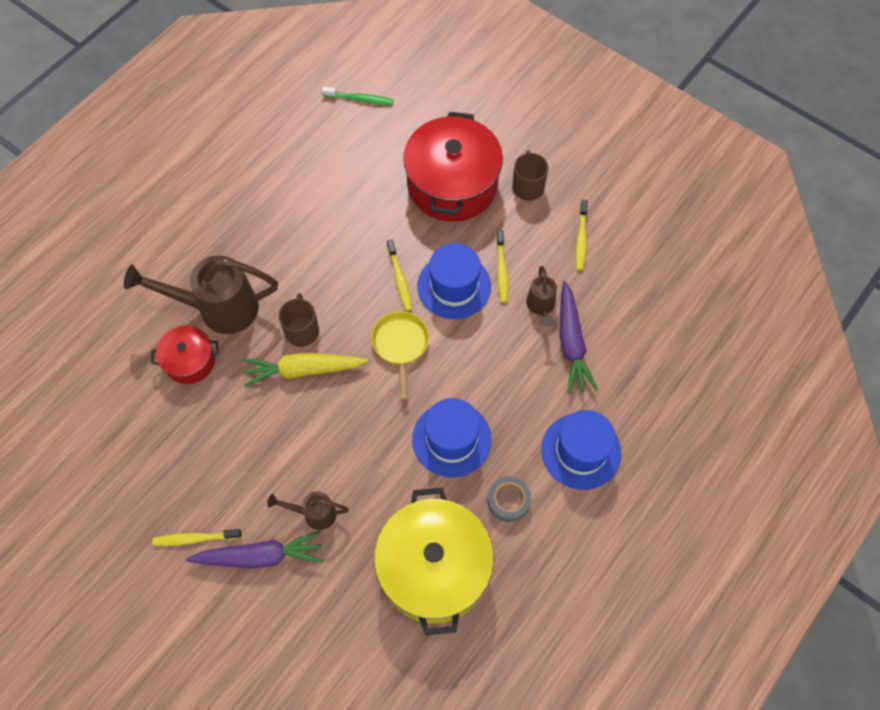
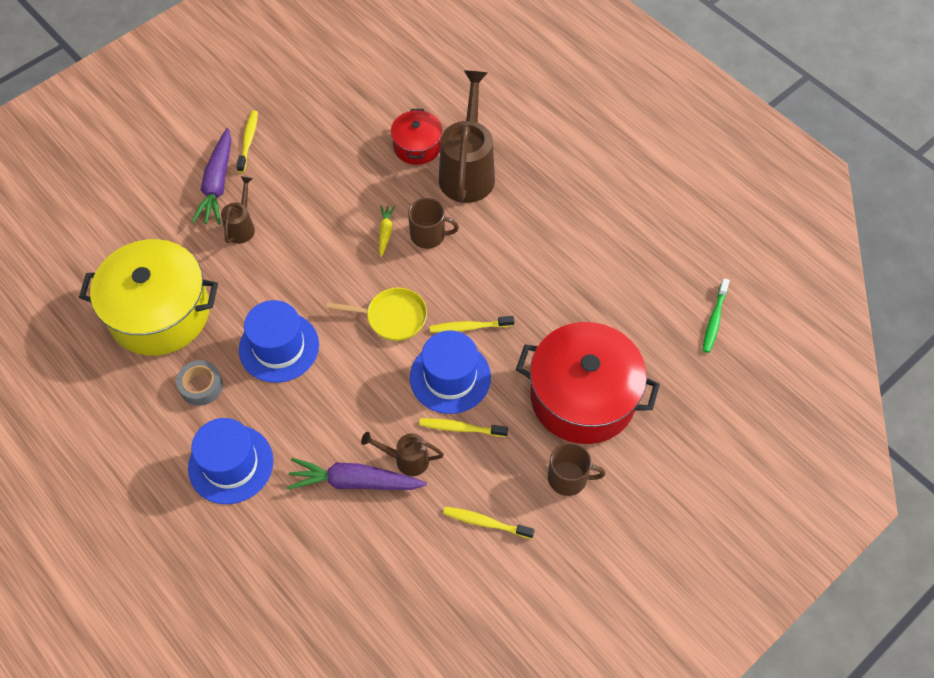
camera: 100 degrees right, 5 degrees down
(304, 370) = (385, 232): yellow carrot -> yellow carrot, size x0.51

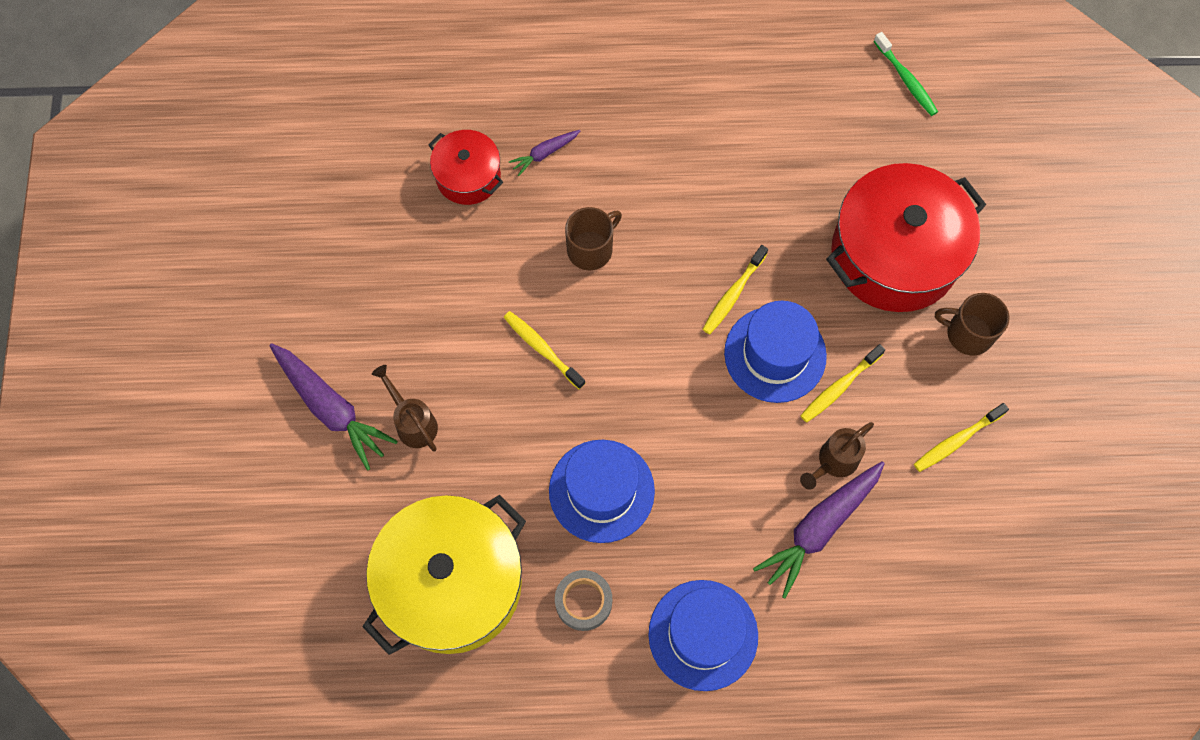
camera: 50 degrees left, 10 degrees up
(248, 141) = (301, 336): yellow toothbrush -> yellow toothbrush (542, 349)
(385, 232) = (550, 287): yellow carrot -> none
(392, 317) = (660, 356): yellow pan -> none
(468, 171) = (545, 153): brown watering can -> purple carrot
(568, 478) = (968, 333): brown mug -> brown mug turned 120 degrees counterclockwise

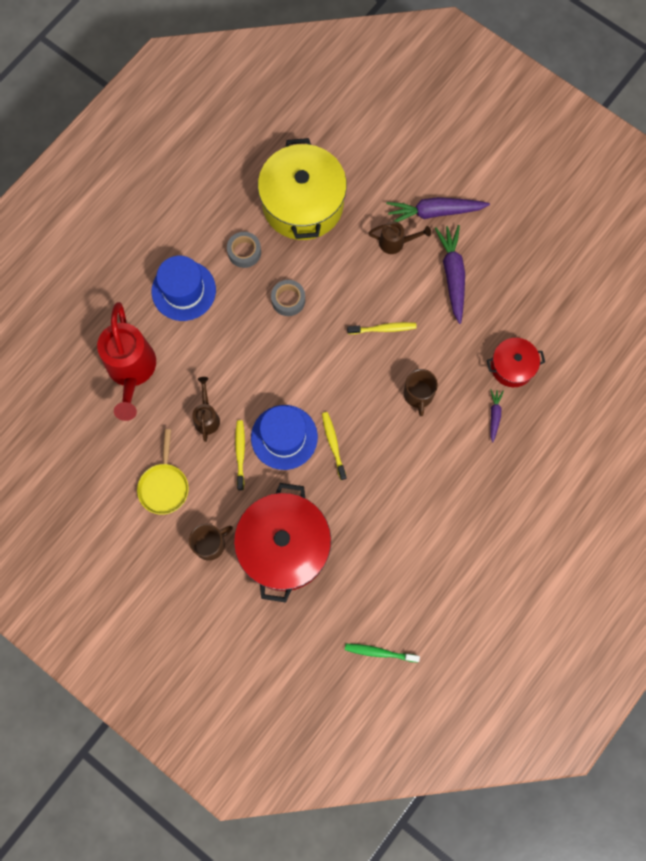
camera: 130 degrees right, 5 degrees up
(601, 491) = (288, 300): blue hat -> grey tape
(820, 528) = (183, 383): purple carrot -> purple carrot (452, 275)
(863, 605) = (131, 371): none -> red watering can
(957, 440) = (164, 486): yellow toothbrush -> yellow pan

